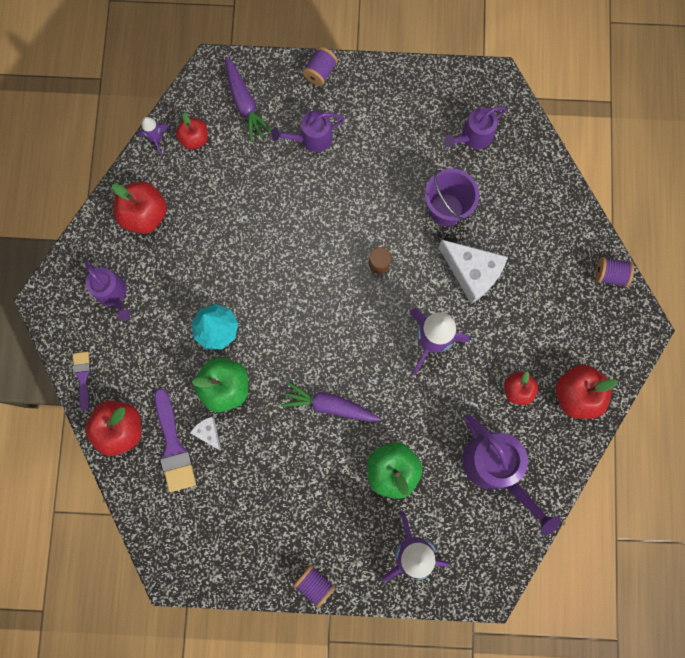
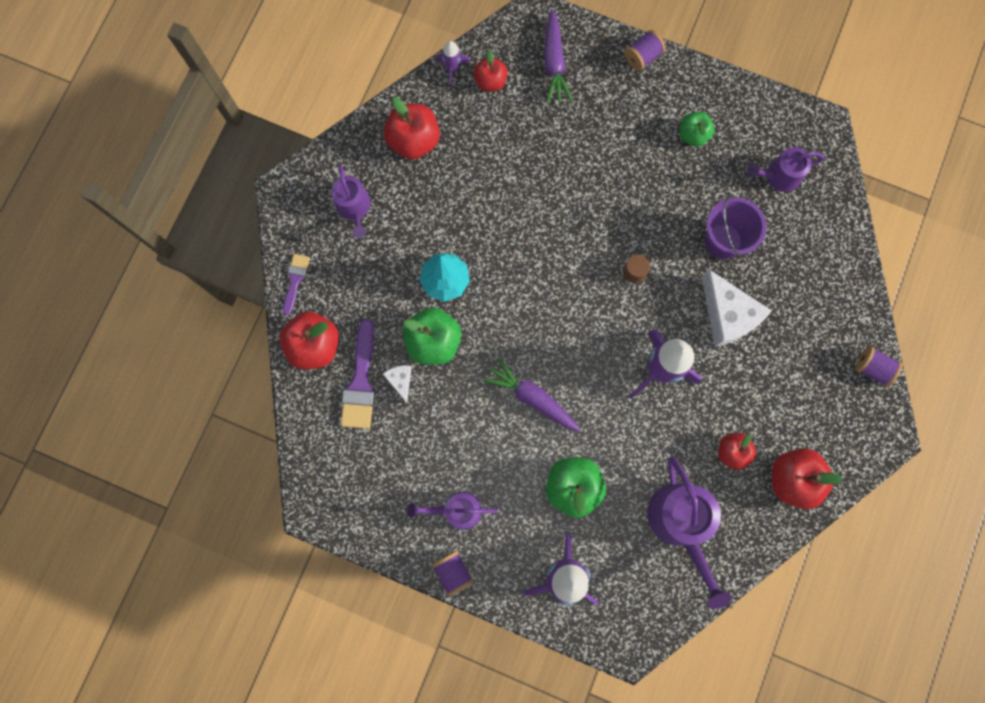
camera: 20 degrees right, 0 degrees up
(312, 138) = (610, 121): purple watering can -> purple watering can (457, 510)
(387, 126) = (693, 135): none -> green apple

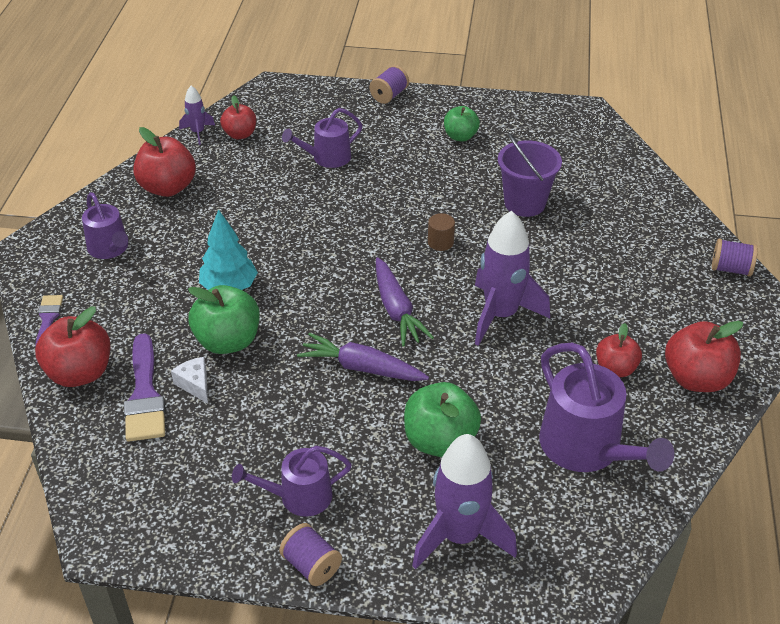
camera: 15 degrees left, 35 degrees down
(554, 63) = (302, 112): purple carrot -> purple carrot (396, 310)
(727, 315) = (556, 257): white cheese -> none
(779, 176) = (559, 149): purple watering can -> purple watering can (327, 158)

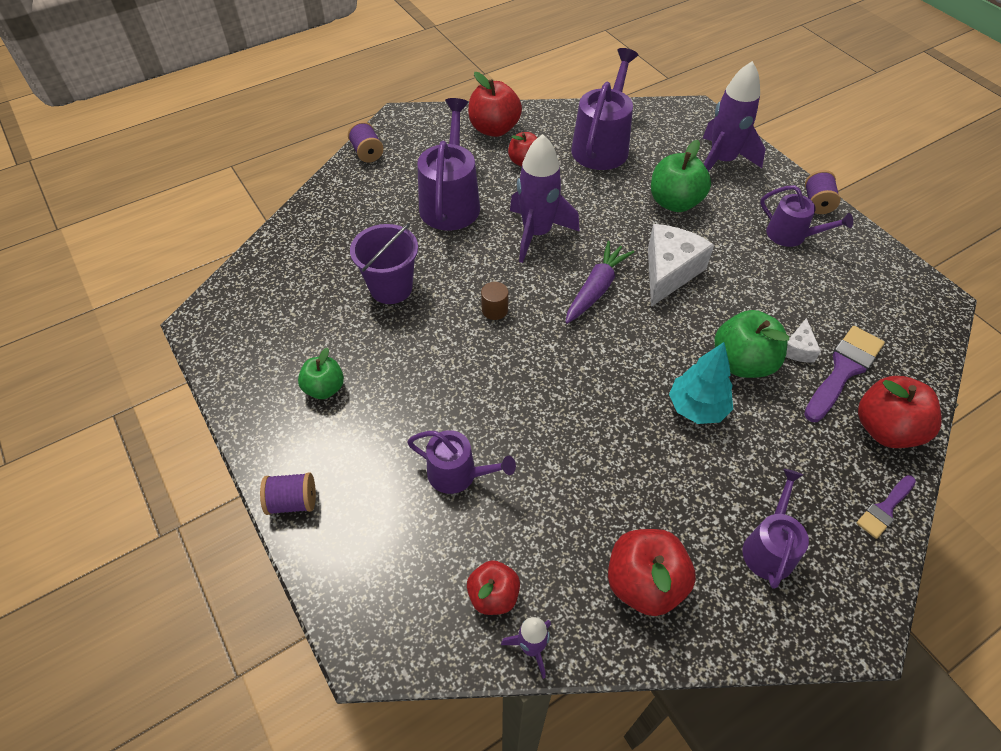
camera: 130 degrees left, 10 degrees up
(361, 368) = (669, 272): purple carrot -> white cheese
(599, 285) = (450, 202): none -> purple watering can

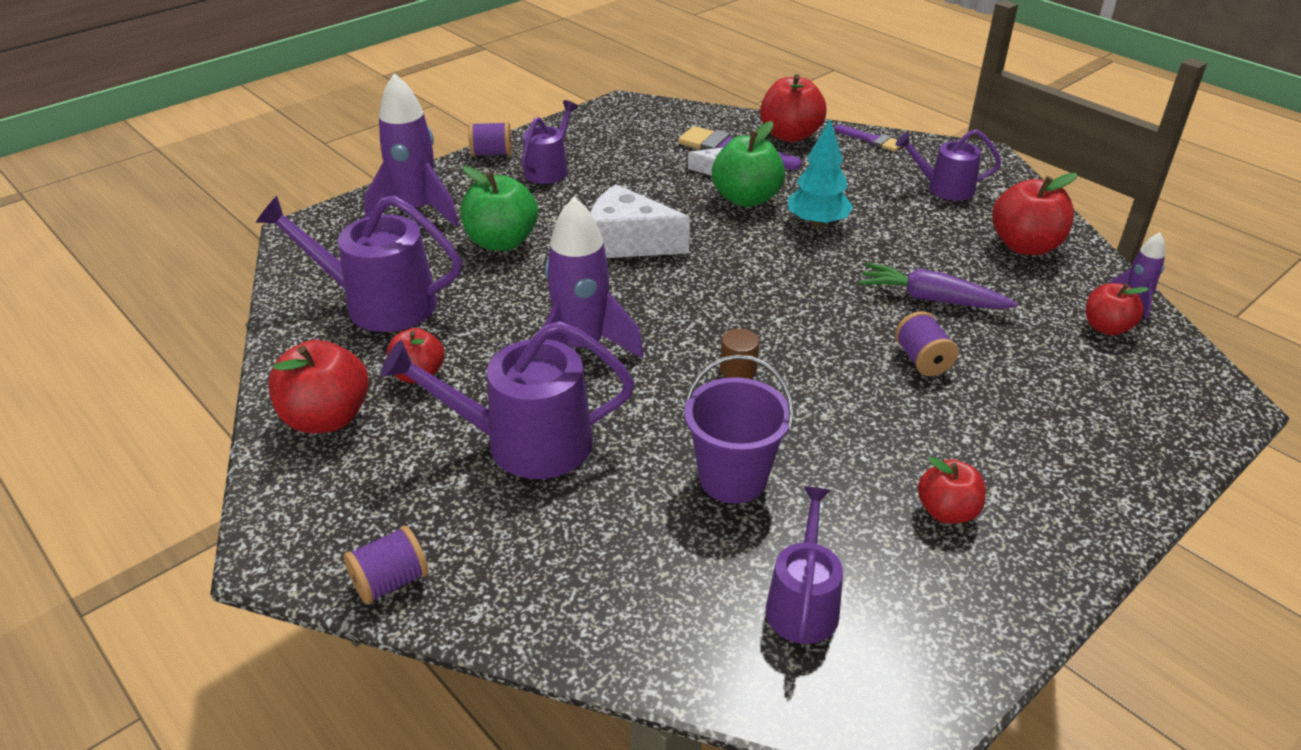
camera: 100 degrees left, 15 degrees down
(293, 501) = (1126, 500): purple spool -> purple spool (922, 360)
(324, 388) = (947, 511): green apple -> red apple
(457, 474) = (994, 368): purple watering can -> purple watering can (803, 604)
(596, 289) = (672, 292): purple carrot -> purple carrot (931, 299)

